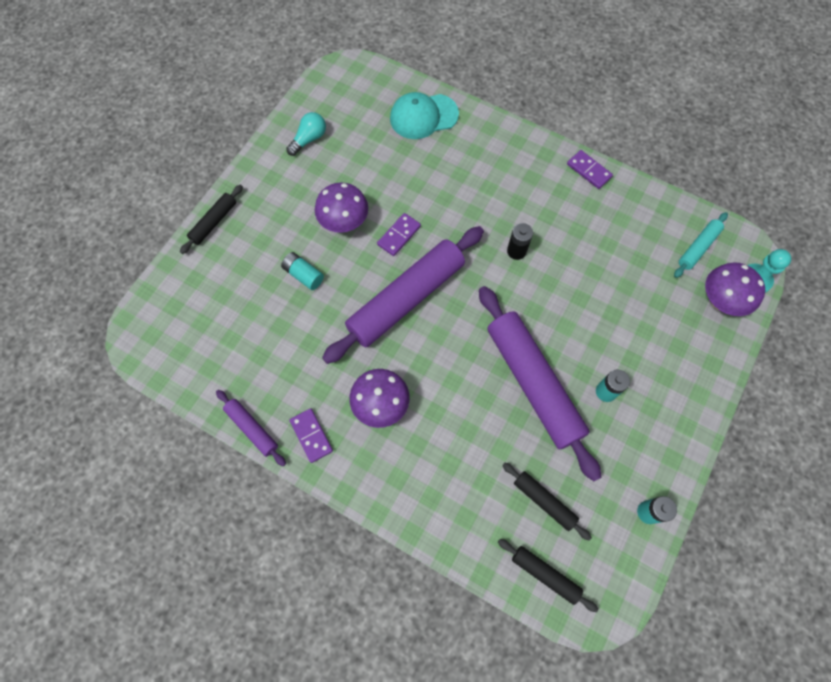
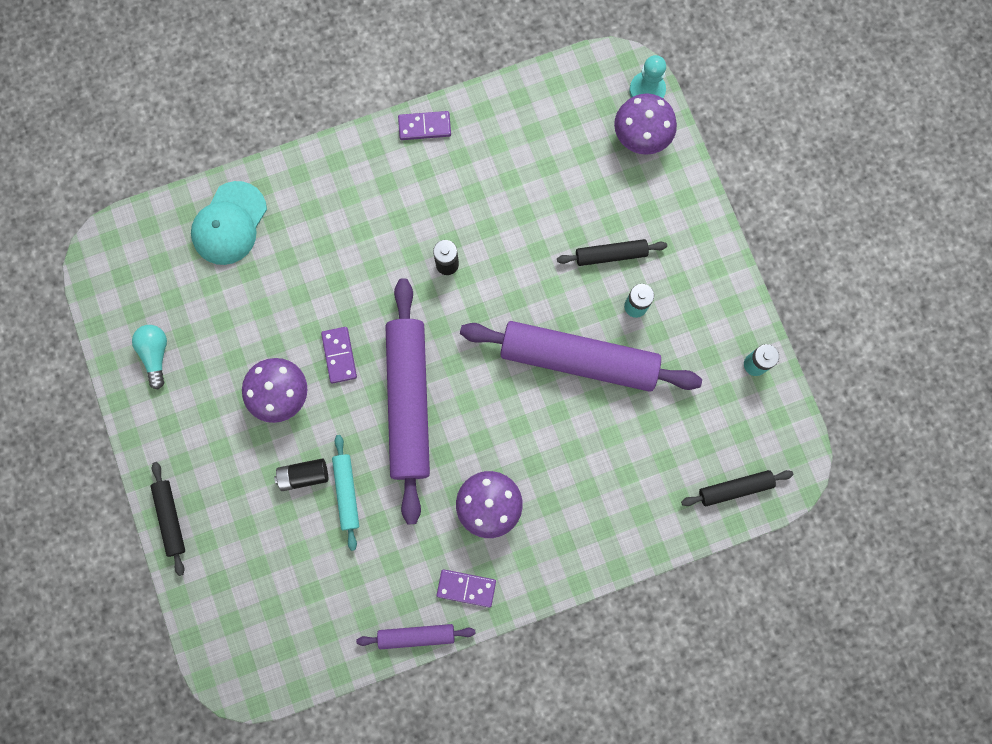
camera: 50 degrees left, 10 degrees up
(303, 275) = (304, 475): turquoise battery -> black battery
(544, 501) = (680, 439): black rolling pin -> black rolling pin (610, 255)
(698, 248) = (579, 107): turquoise rolling pin -> turquoise rolling pin (347, 492)

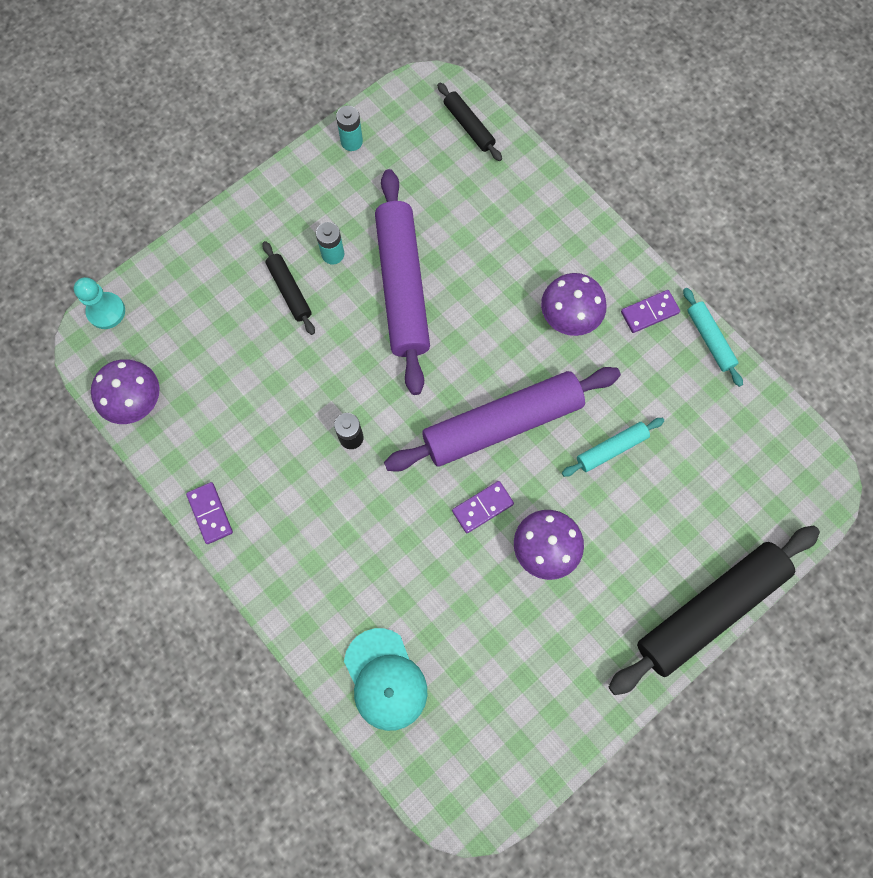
camera: 110 degrees left, 5 degrees down
(156, 354) = (554, 698): turquoise light bulb -> none
(170, 518) = (709, 609): black rolling pin -> black rolling pin, size x2.15
(229, 223) = (385, 679): turquoise cap -> turquoise cap turned 60 degrees clockwise
(304, 475) = (613, 495): black battery -> none
(416, 635) = (709, 339): purple rolling pin -> turquoise rolling pin
(466, 588) = (649, 312): purple domino -> purple domino turned 75 degrees clockwise
(641, 137) = (159, 301): purple mushroom -> purple mushroom (137, 402)

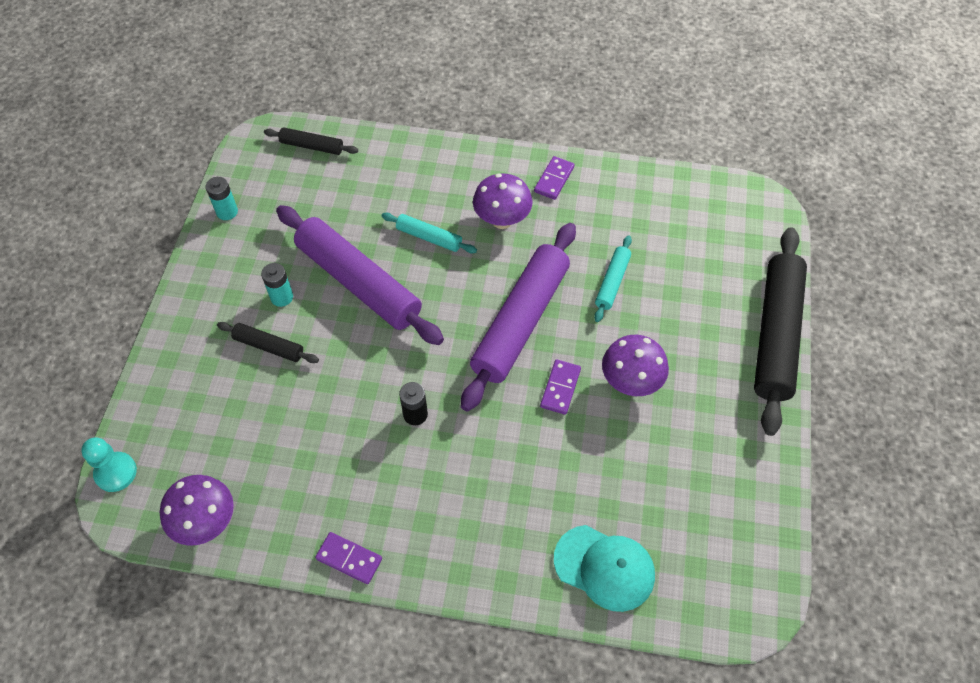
camera: 40 degrees left, 15 degrees down
(709, 339) = (609, 169): turquoise rolling pin -> turquoise rolling pin (429, 237)

